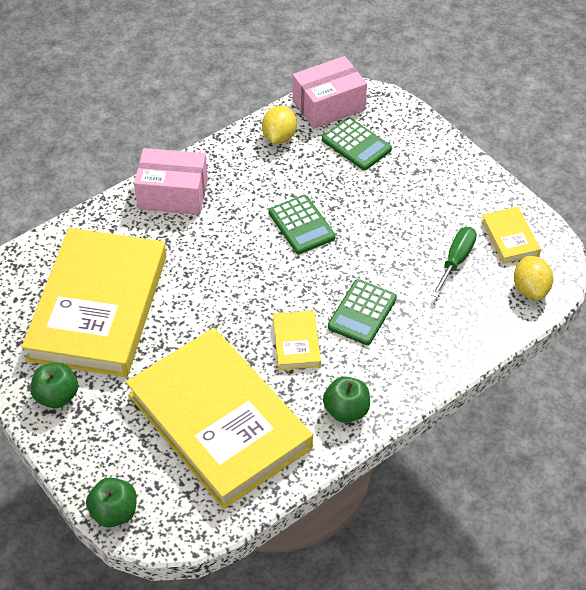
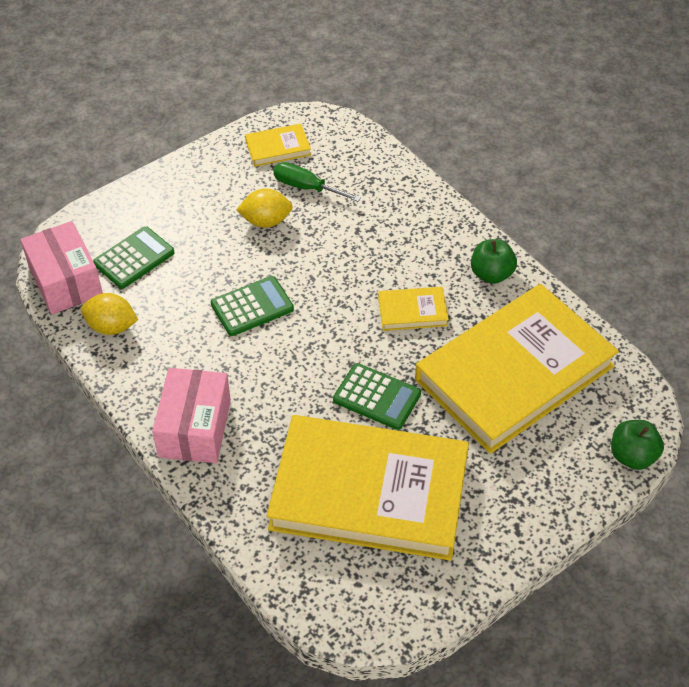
camera: 90 degrees left, 0 degrees up
(57, 396) = (497, 523): green apple -> none
(362, 313) = (373, 259): green calculator -> green calculator (377, 397)
(530, 289) = (342, 139): yellow lemon -> yellow lemon (266, 221)

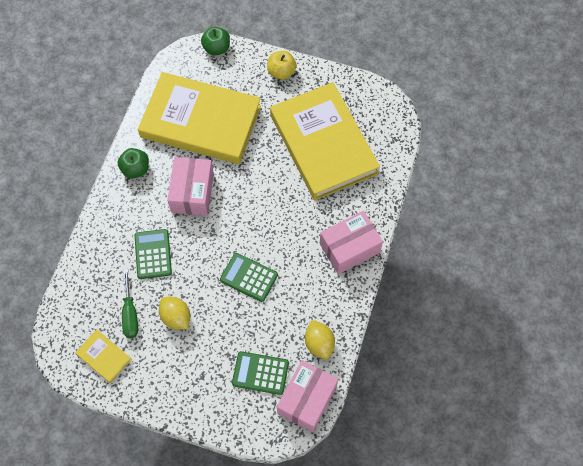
camera: 125 degrees left, 15 degrees up
(377, 397) = (264, 175): green calculator -> green calculator (153, 254)
(412, 311) = (192, 192): yellow book -> pink box
(532, 513) = (281, 72): none -> yellow apple

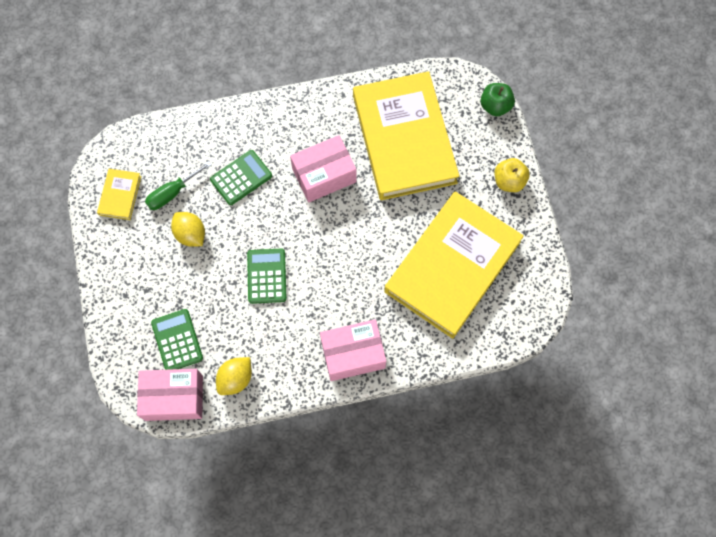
camera: 60 degrees right, 5 degrees up
(135, 169) = (318, 112): green apple -> none
(176, 317) = (190, 234): yellow lemon -> yellow lemon turned 60 degrees counterclockwise
(349, 248) = (353, 354): pink box -> pink box turned 45 degrees counterclockwise

